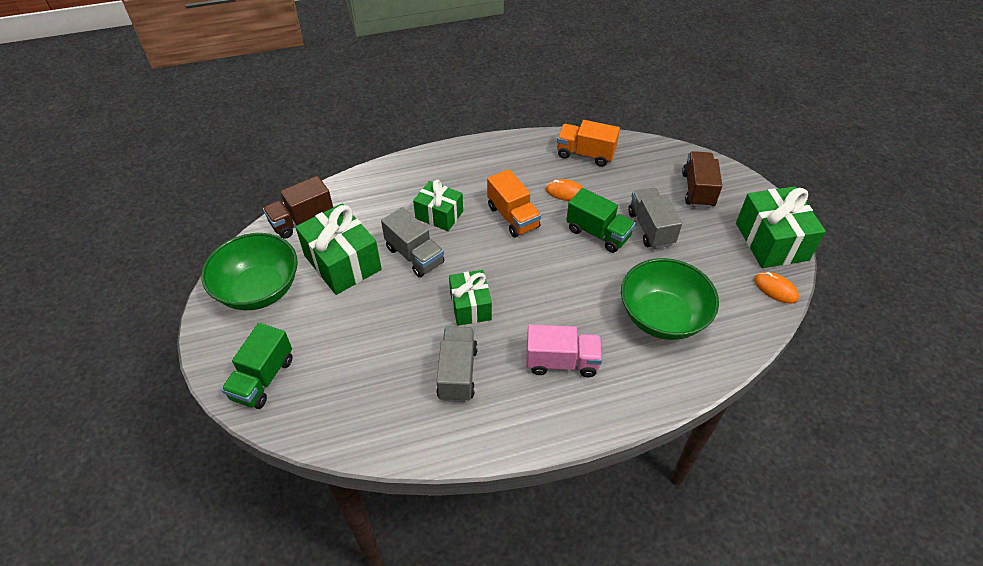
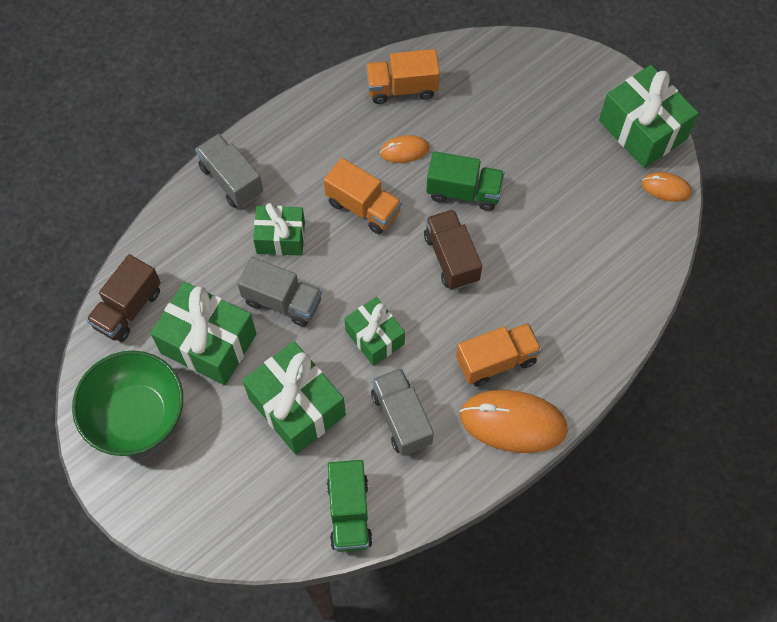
camera: 25 degrees left, 15 degrees up
(263, 378) = (208, 512): green truck -> green truck (349, 513)
(380, 331) = (297, 406): none -> green gift
(551, 416) = (513, 422): none -> orange mouse
(562, 362) = (496, 361): pink truck -> orange truck
(650, 228) = (515, 162): grey truck -> grey truck (231, 180)
(662, 317) = (570, 268): green bowl -> none
(698, 190) = (543, 91): brown truck -> brown truck (451, 258)

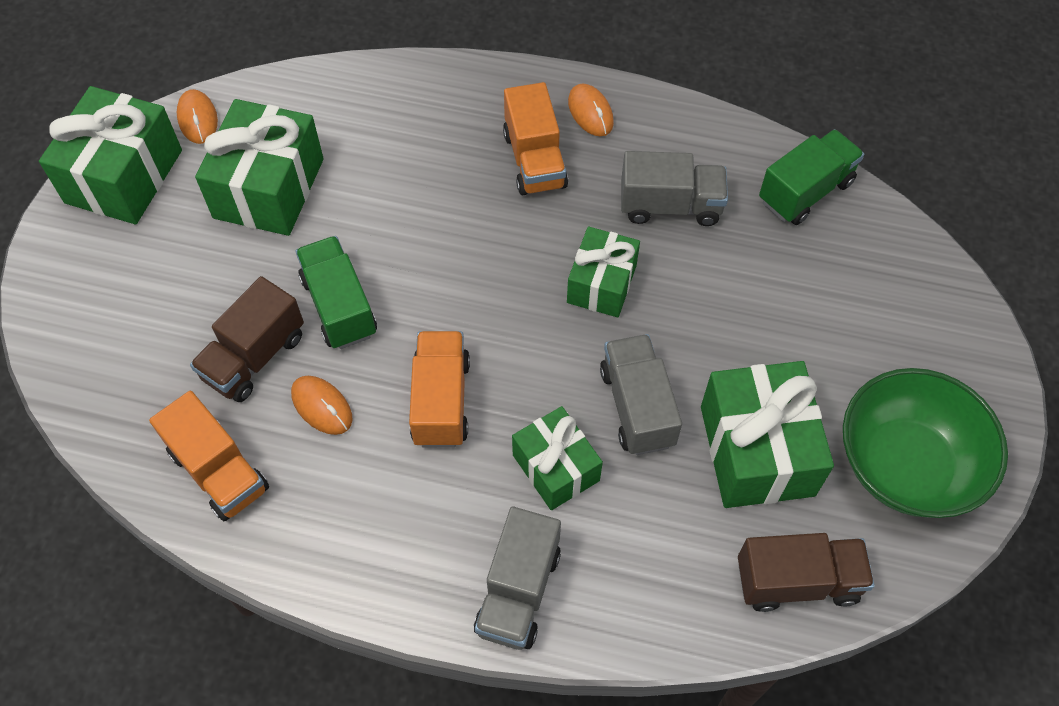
camera: 125 degrees left, 5 degrees down
(297, 406) = (745, 308): green gift -> green gift (269, 188)
(401, 418) = (670, 206): grey truck -> grey truck turned 120 degrees counterclockwise
(451, 258) = (441, 268): brown truck -> brown truck (254, 357)
(496, 361) = (534, 160): orange truck -> orange truck turned 135 degrees counterclockwise
(513, 422) = (590, 112): orange mouse -> orange mouse, size x0.51

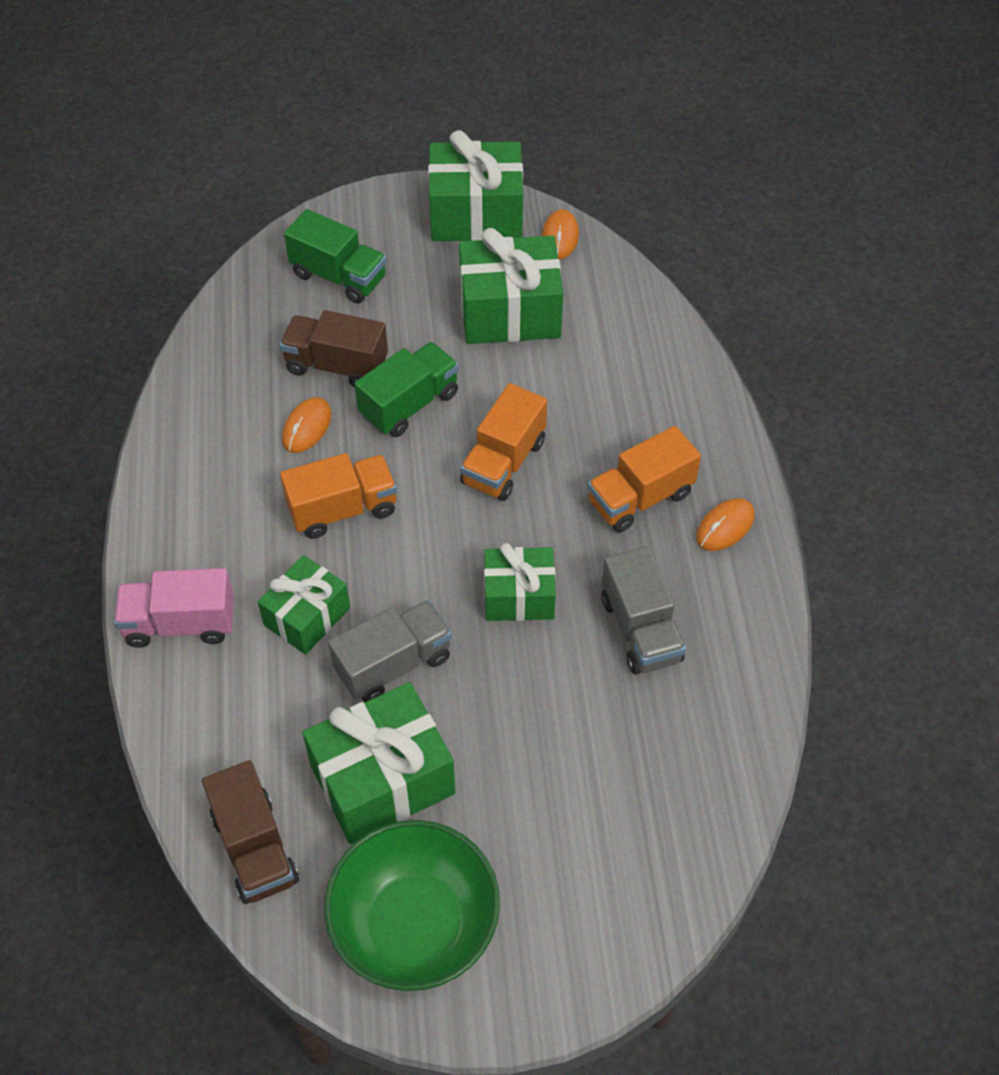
camera: 70 degrees right, 5 degrees down
(197, 119) = (560, 237): orange mouse -> orange mouse turned 45 degrees counterclockwise
(219, 471) = (224, 382): orange truck -> orange truck (503, 462)
(518, 591) = (180, 623): grey truck -> pink truck
(805, 191) = (721, 753): green truck -> green truck (339, 276)

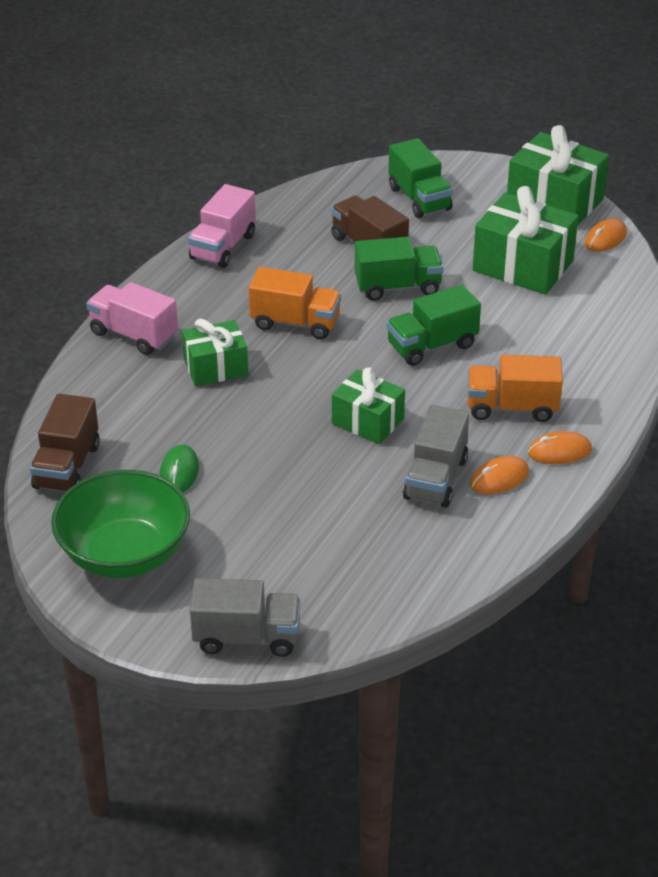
camera: 35 degrees right, 15 degrees down
(181, 448) = (223, 247): none -> pink truck
(307, 427) = (315, 270): orange mouse -> orange mouse (499, 478)
(382, 779) = (179, 472): green gift -> green mouse
(393, 664) = (246, 417): grey truck -> grey truck (247, 637)
(503, 462) = (432, 345): orange truck -> green truck

